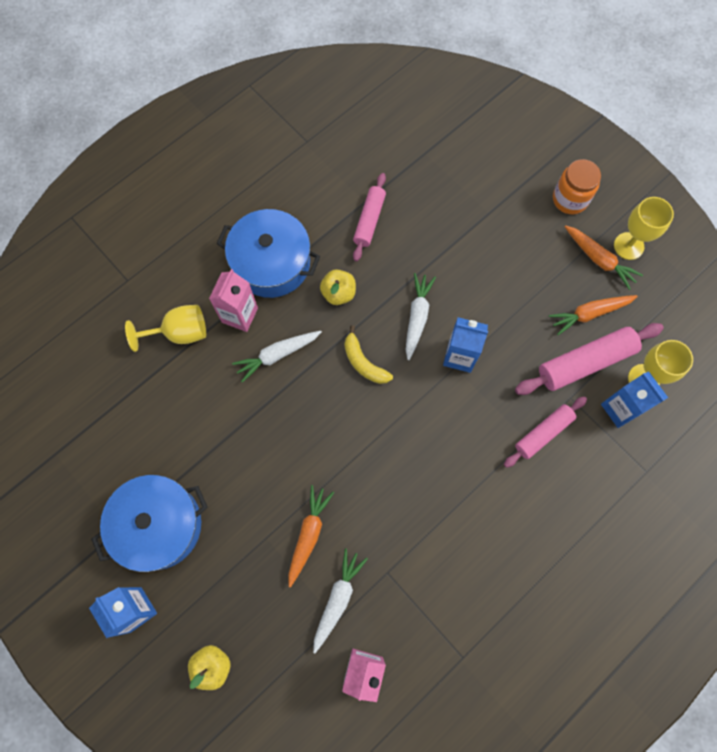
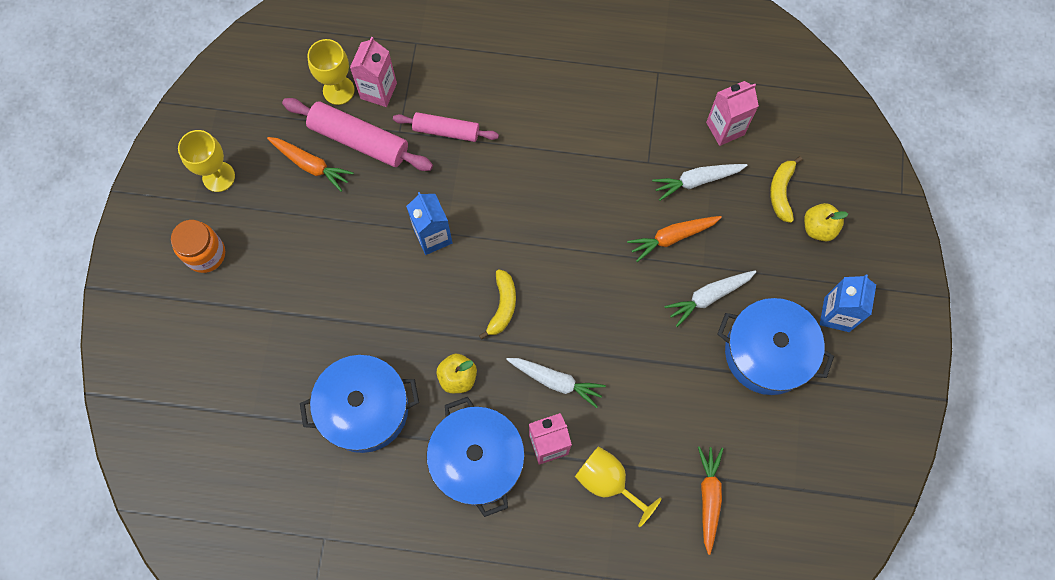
camera: 130 degrees left, 0 degrees up
(268, 664) = (781, 192): none -> yellow banana
(369, 220) = (364, 408): pink rolling pin -> blue pot
(417, 317) = (426, 295): white carrot -> white carrot (709, 297)
(599, 259) = (251, 191): orange carrot -> orange carrot (709, 498)
(620, 409) = (378, 91): blue carton -> pink carton

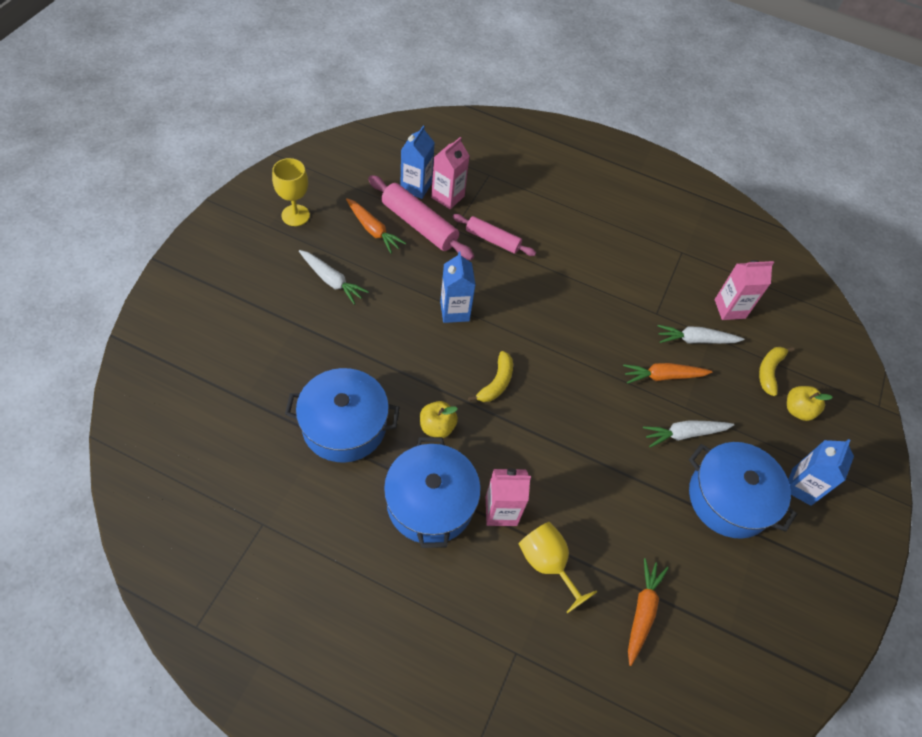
camera: 10 degrees right, 15 degrees down
(205, 254) = (260, 265): orange jar -> none
(338, 90) = (416, 187): yellow goblet -> blue carton
(556, 381) = (525, 459): white carrot -> white carrot (331, 280)

